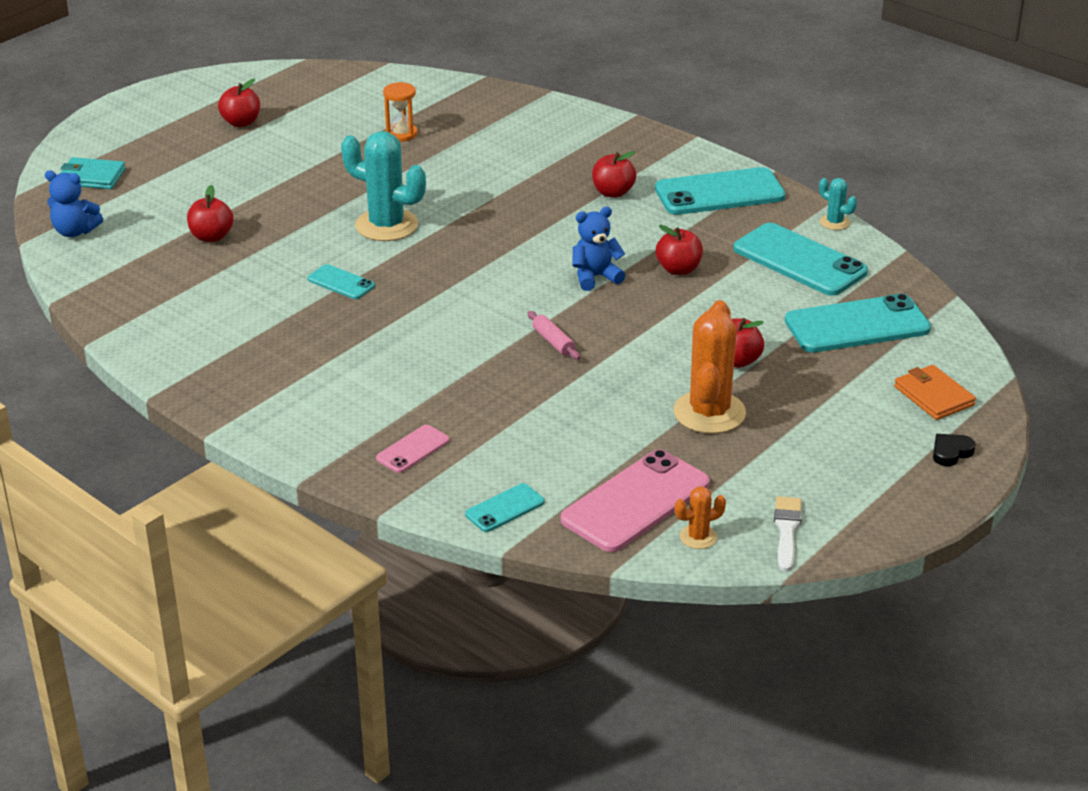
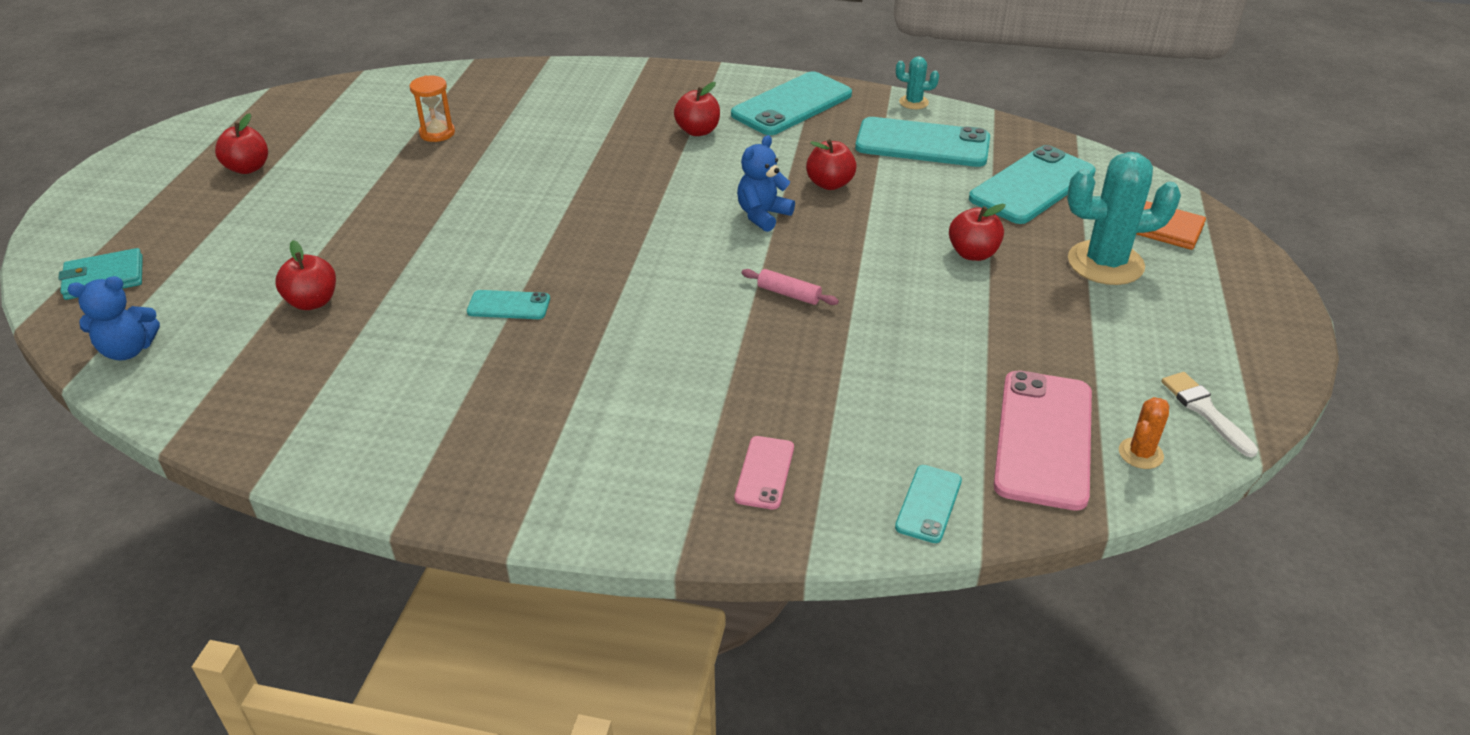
camera: 30 degrees left, 5 degrees up
(386, 225) = (504, 228): turquoise cactus -> turquoise cactus (1105, 263)
(709, 412) = (1005, 314): orange cactus -> none
(951, 452) = (1238, 276): black heart -> none

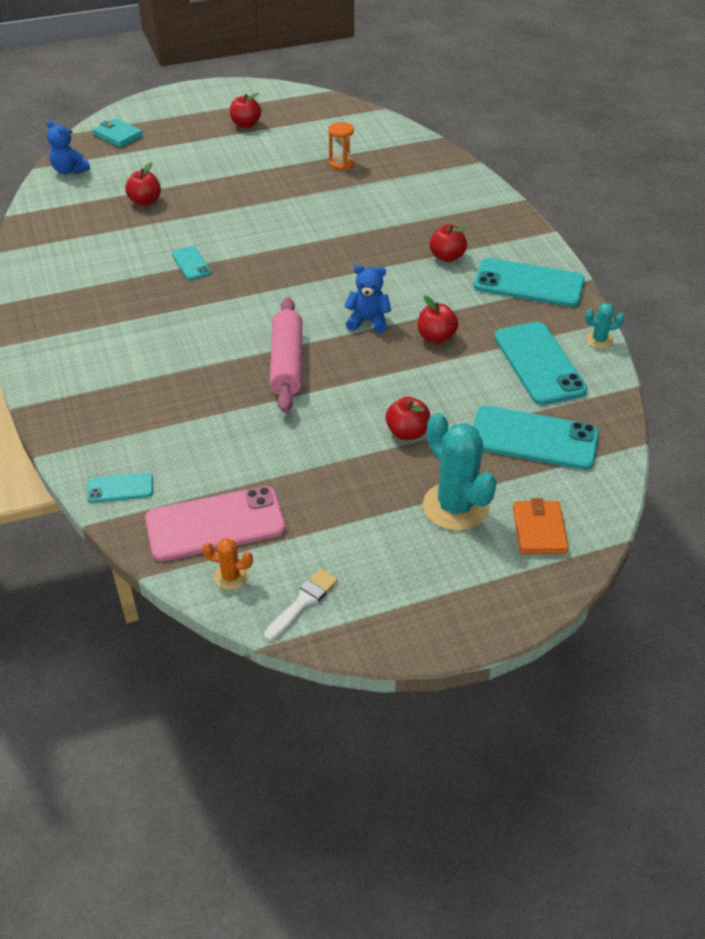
camera: 60 degrees right, 5 degrees up
(764, 472) = (108, 412): pink phone -> none
(789, 294) = (287, 363): pink rolling pin -> pink rolling pin, size x2.15
(913, 102) = (599, 340): turquoise cactus -> turquoise cactus turned 75 degrees counterclockwise

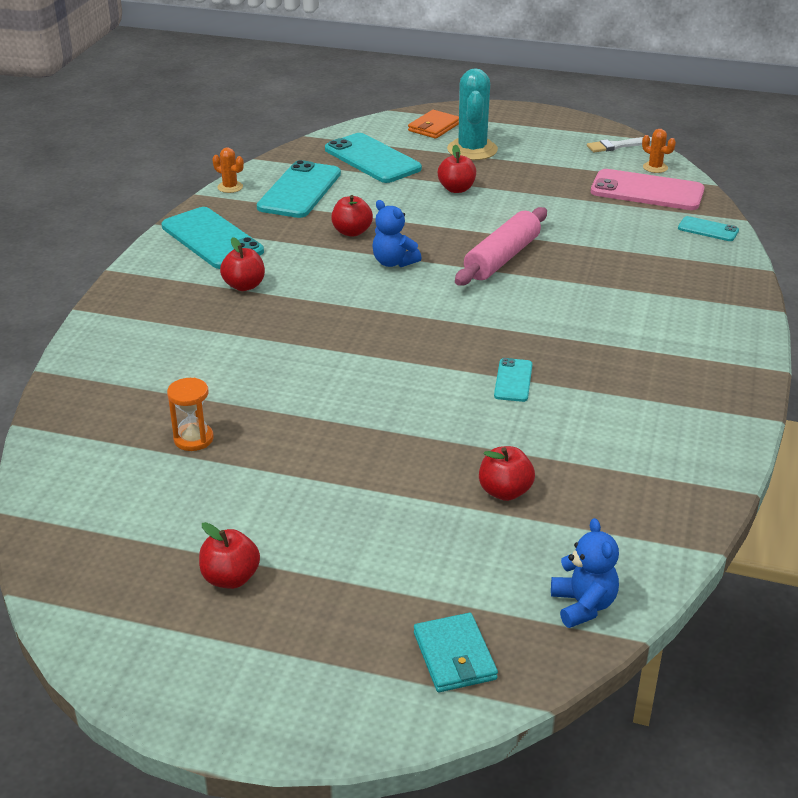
camera: 145 degrees left, 10 degrees down
(599, 340) = (230, 187): turquoise cactus -> orange cactus

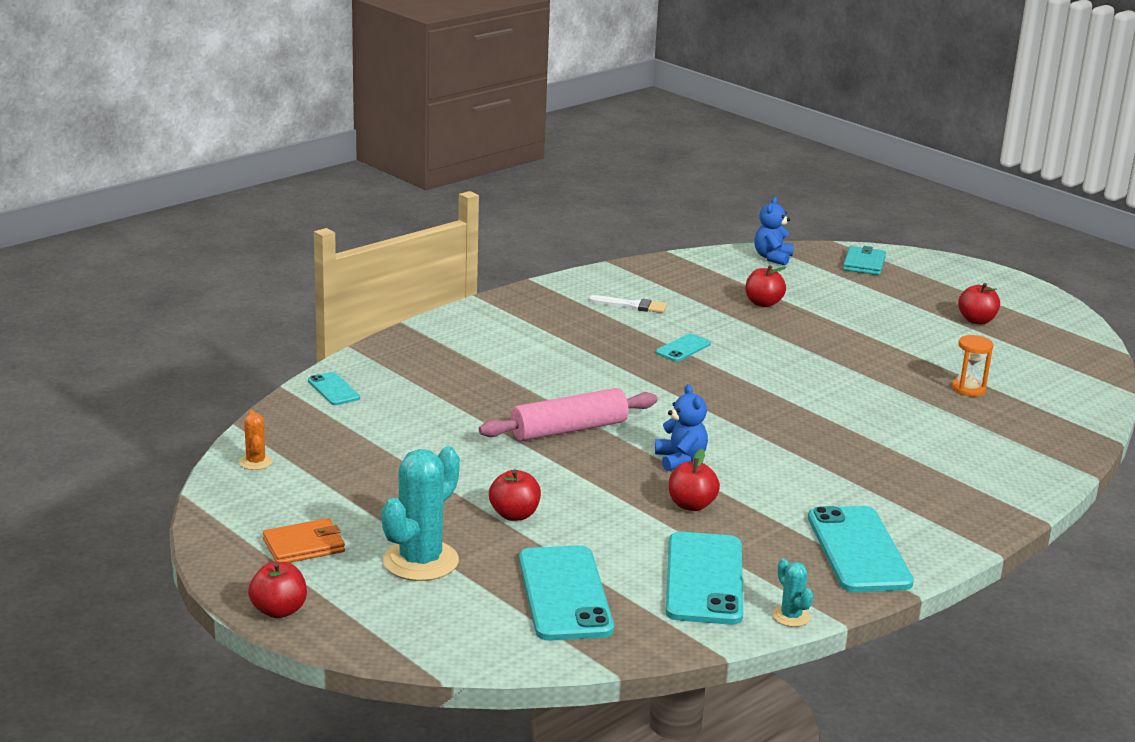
camera: 150 degrees left, 10 degrees down
(230, 187) = (791, 616): orange cactus -> turquoise cactus
(244, 286) = (854, 487): red apple -> red apple (279, 610)
(300, 190) = (704, 579): turquoise phone -> turquoise phone turned 45 degrees counterclockwise
(434, 127) = (418, 617): orange wallet -> orange wallet (304, 545)
(617, 146) = (243, 502): white brush -> white brush (632, 305)
(647, 191) = (316, 441): pink phone -> none

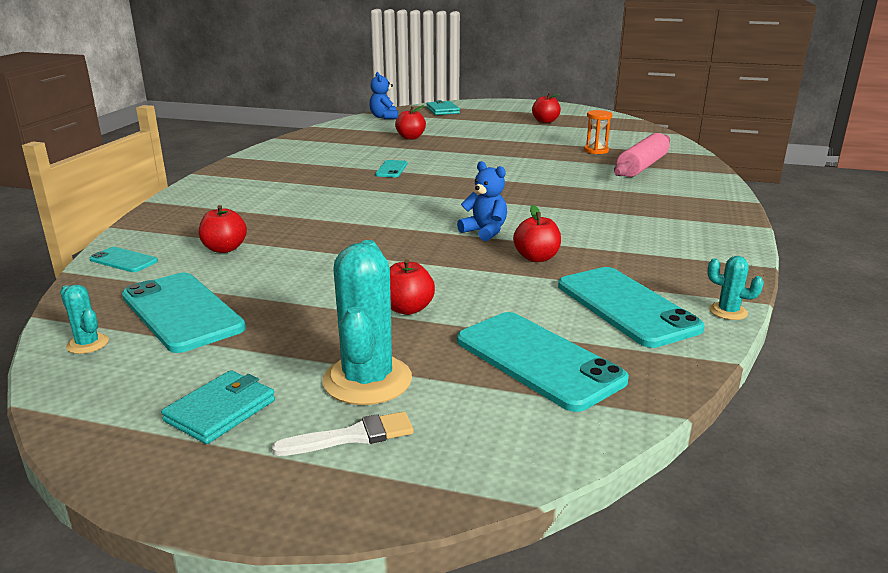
camera: 30 degrees left, 0 degrees up
(255, 462) = (87, 344): orange cactus -> turquoise cactus
(279, 610) = (258, 502): red apple -> red apple (224, 249)
(304, 545) = (220, 410): orange wallet -> turquoise wallet
(569, 429) = (373, 235): pink rolling pin -> pink rolling pin (642, 166)
(632, 305) = (324, 155): white brush -> white brush (352, 436)
(858, 550) = (690, 251): turquoise phone -> turquoise phone (182, 312)

